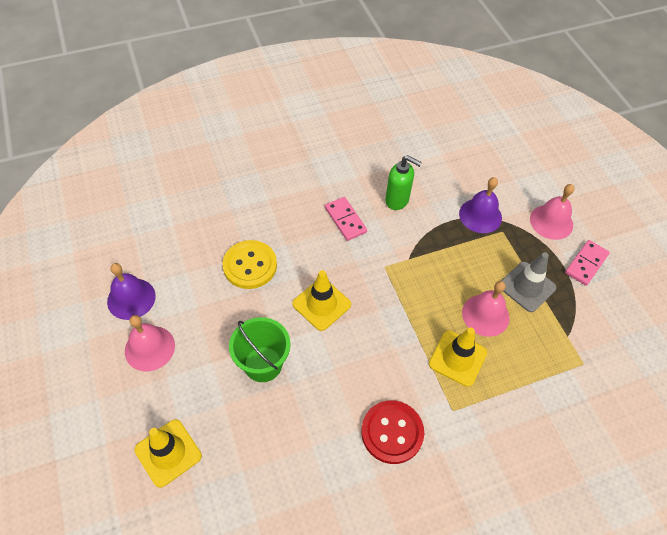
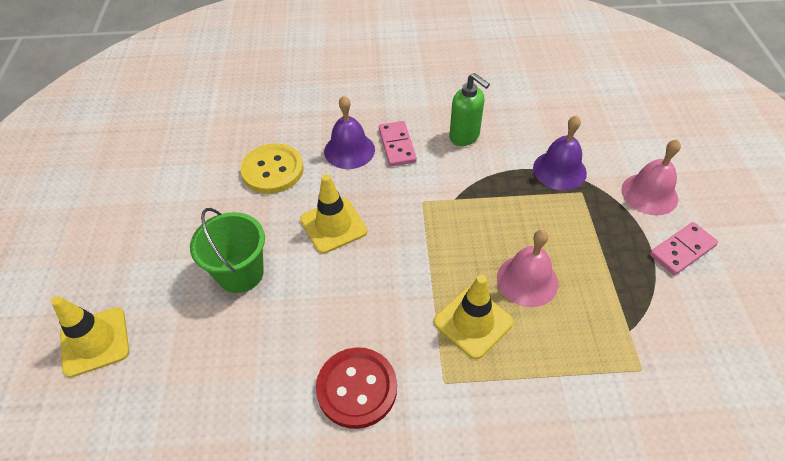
camera: 20 degrees right, 5 degrees down
(131, 298) = (137, 177): purple bell -> purple bell (349, 150)
(149, 348) = (130, 229): pink bell -> none
(527, 287) = (593, 260): grey traffic cone -> none

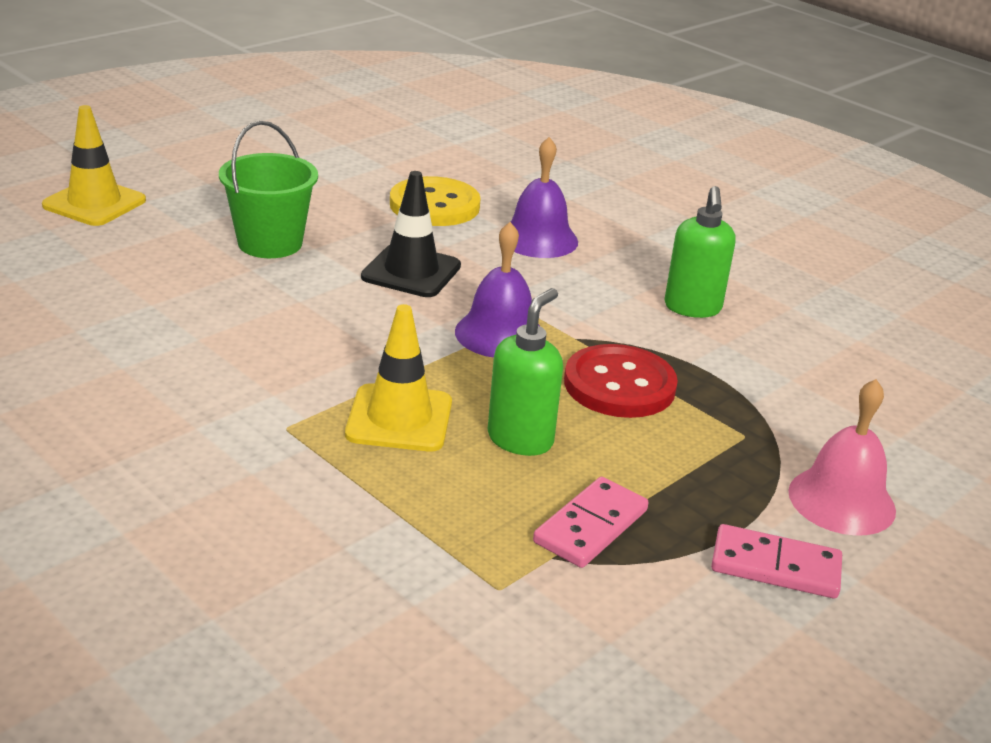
camera: 45 degrees right, 20 degrees down
(333, 225) = (411, 272): yellow traffic cone -> black traffic cone
(357, 388) = (209, 370): red button -> red button (619, 385)
(397, 145) = (597, 266): pink domino -> pink domino (590, 526)
(527, 280) = (520, 439): pink bell -> green soap dispenser
(559, 170) = (756, 403): purple bell -> purple bell (500, 334)

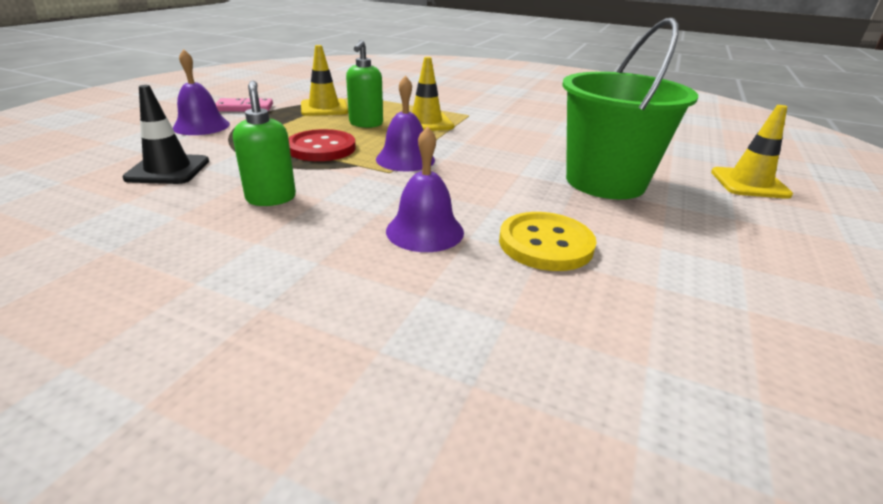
camera: 160 degrees right, 0 degrees up
(270, 243) = (605, 182): green bucket -> green bucket, size x1.61
(411, 272) = (494, 182): black traffic cone -> black traffic cone (168, 170)
(590, 526) = (324, 108): pink domino -> yellow traffic cone
(841, 500) = (201, 126): pink bell -> purple bell

